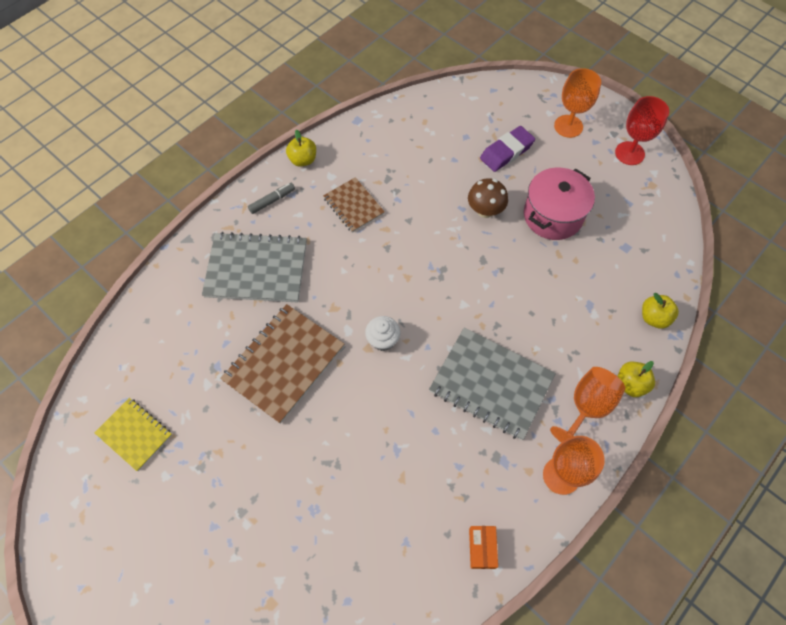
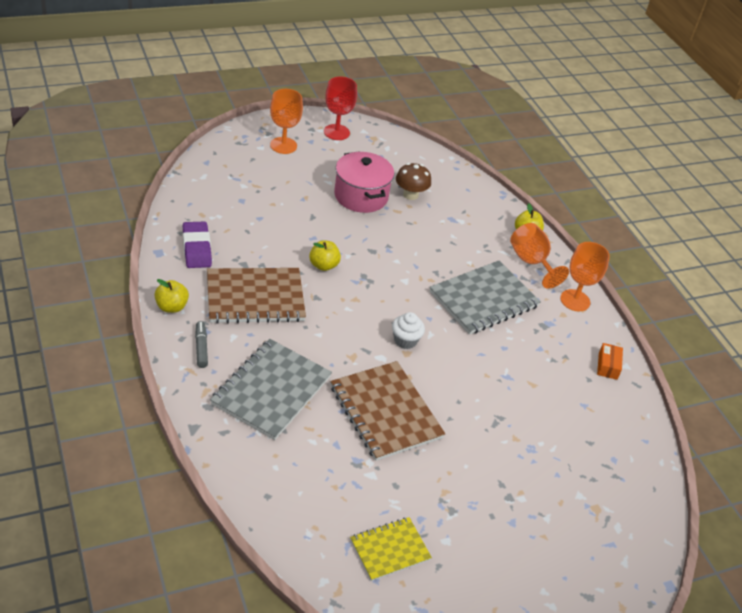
camera: 70 degrees left, 20 degrees down
(353, 206) = (255, 298): brown notebook -> brown notebook, size x1.72
(482, 548) = (608, 366): orange box -> orange box turned 75 degrees clockwise
(485, 210) = (326, 227): brown mushroom -> brown mushroom (410, 195)
(506, 152) = (278, 187): purple eraser -> purple eraser (196, 248)
(654, 318) = (483, 196): yellow apple -> yellow apple (323, 265)

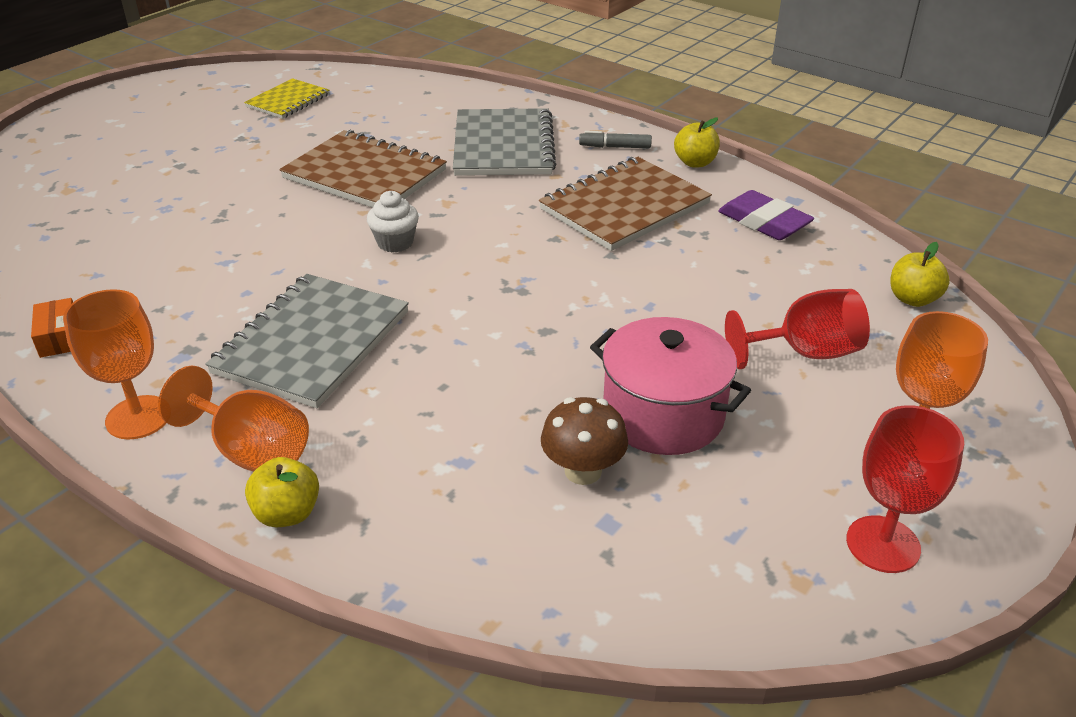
camera: 155 degrees right, 5 degrees down
(201, 348) = (615, 147): grey marker -> grey marker turned 135 degrees clockwise
(275, 187) = (804, 353): none -> red goblet
(323, 265) = (590, 277): yellow apple -> yellow apple (912, 299)

